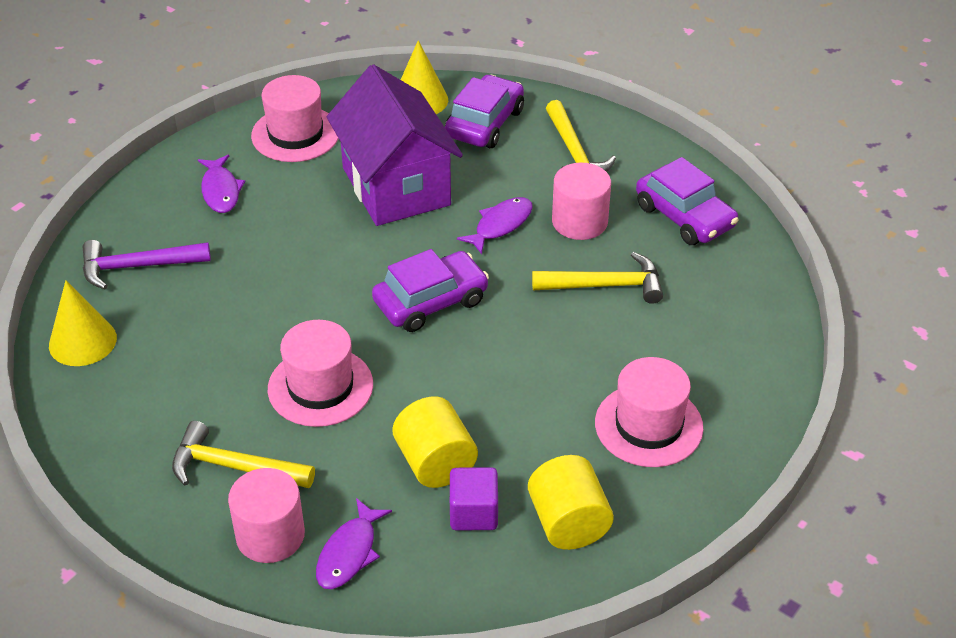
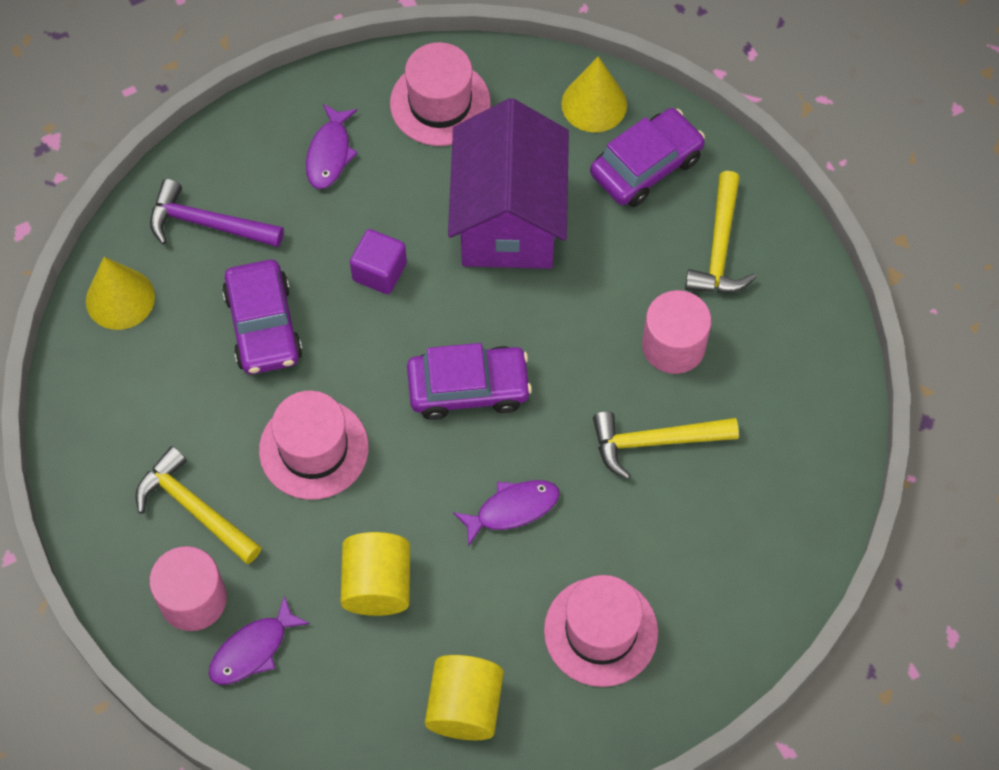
camera: 25 degrees right, 20 degrees up
(473, 513) = (384, 657): purple cube -> purple cube (379, 272)
(500, 225) = (589, 316): purple fish -> purple fish (512, 509)
(606, 285) = (654, 442): yellow hammer -> yellow hammer turned 150 degrees clockwise
(685, 216) = (789, 384): purple car -> purple car (263, 326)

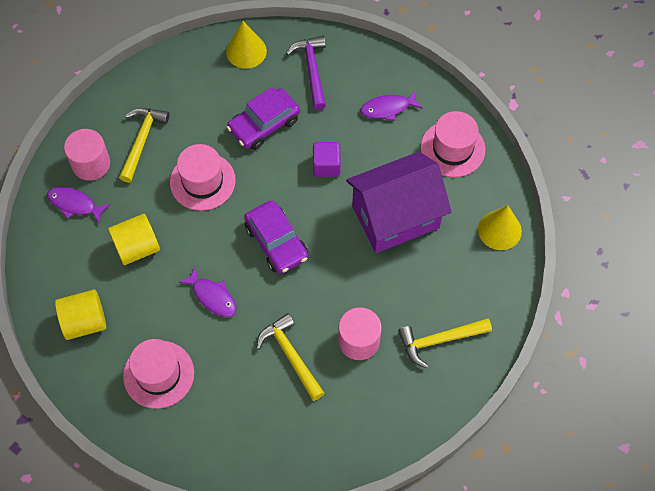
camera: 65 degrees right, 0 degrees up
(646, 166) = (473, 276): purple car -> none

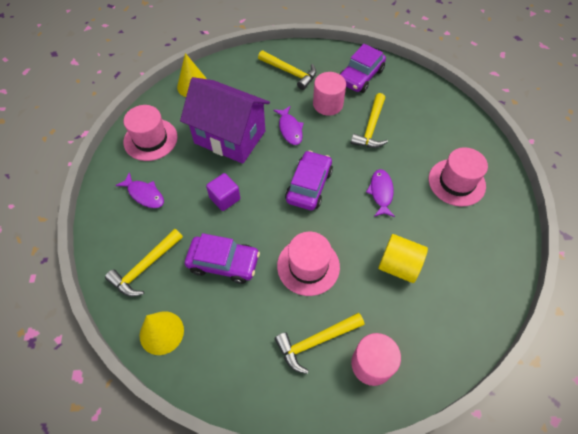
camera: 130 degrees left, 5 degrees down
(75, 204) = (414, 342): purple fish -> purple fish (290, 129)
(84, 322) = (478, 252): yellow cylinder -> none
(312, 70) = (145, 267): purple hammer -> yellow hammer
(369, 411) = (360, 76): none -> purple car

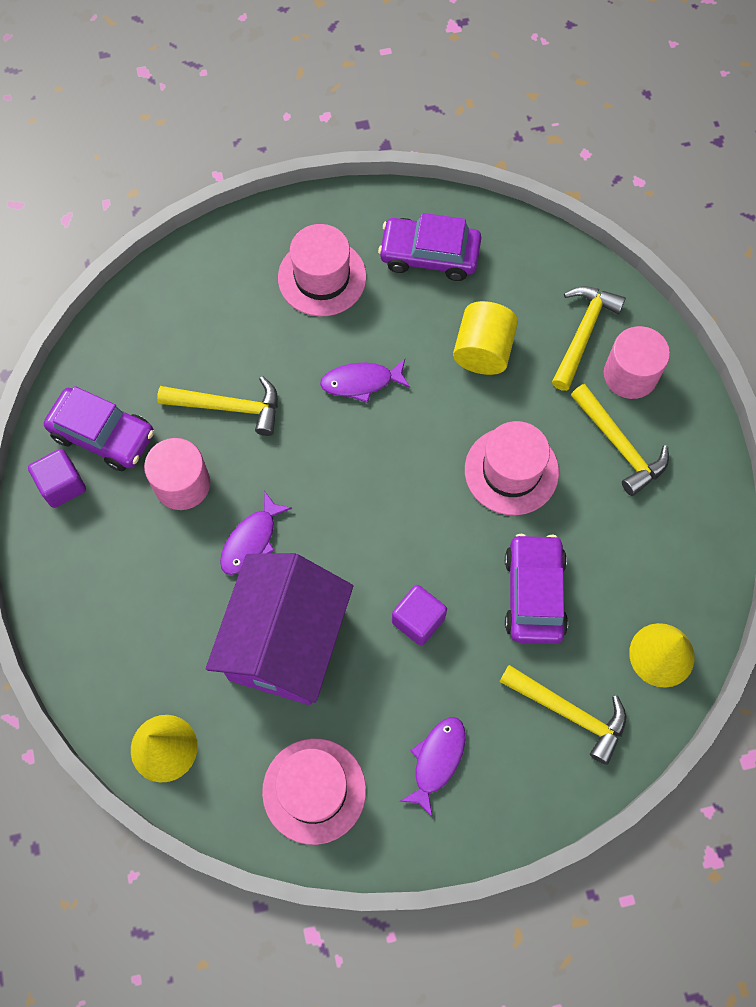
camera: 100 degrees left, 10 degrees up
(290, 72) = (106, 564): yellow hammer -> yellow hammer (583, 333)
(290, 129) = (251, 540): purple fish -> purple fish turned 150 degrees clockwise
(309, 186) = (368, 491): purple car -> purple car (429, 255)
(335, 60) = (62, 485): none -> purple cube

